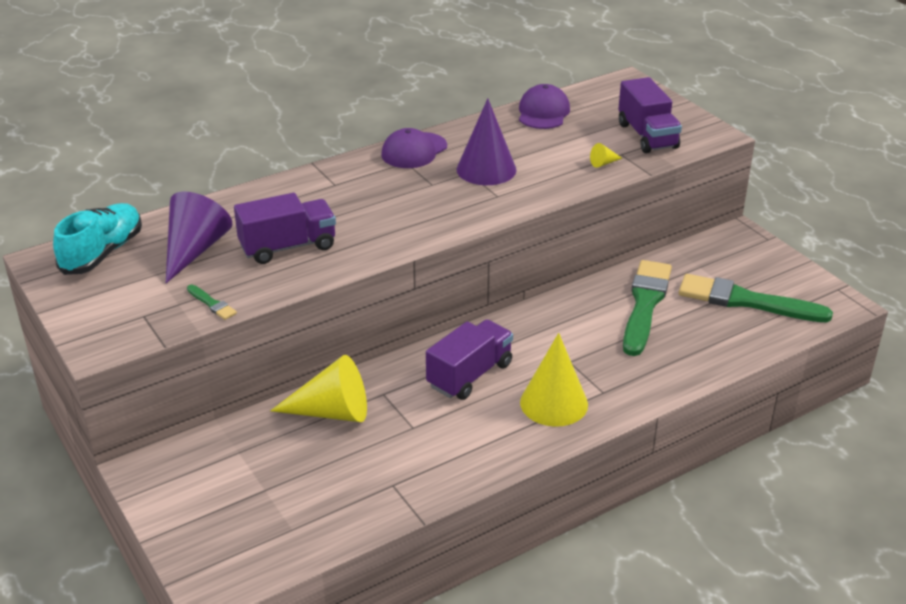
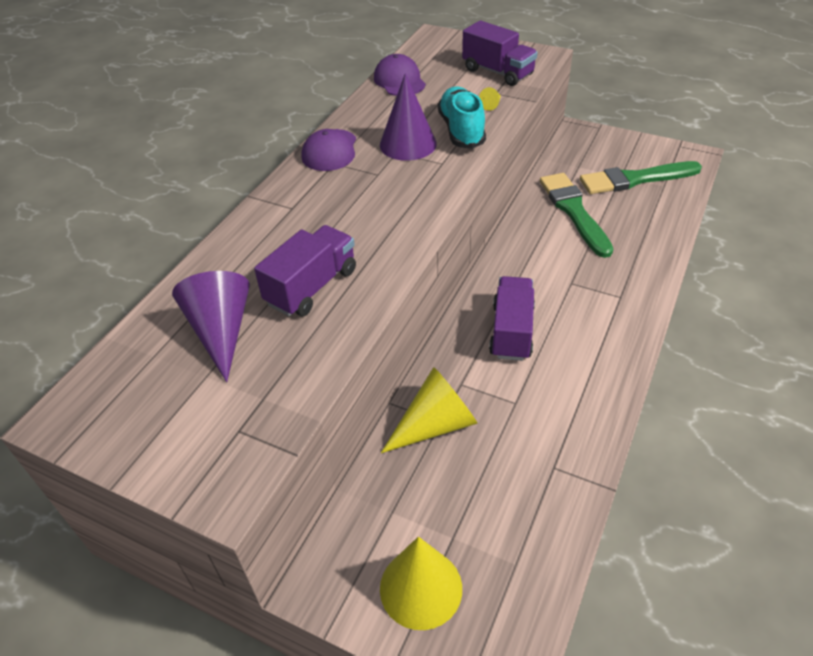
camera: 30 degrees left, 10 degrees up
(102, 253) = (122, 380): turquoise shoe -> turquoise shoe (461, 130)
(212, 304) = (298, 381): green brush -> none
(554, 403) = (597, 324): yellow cone -> yellow cone (421, 588)

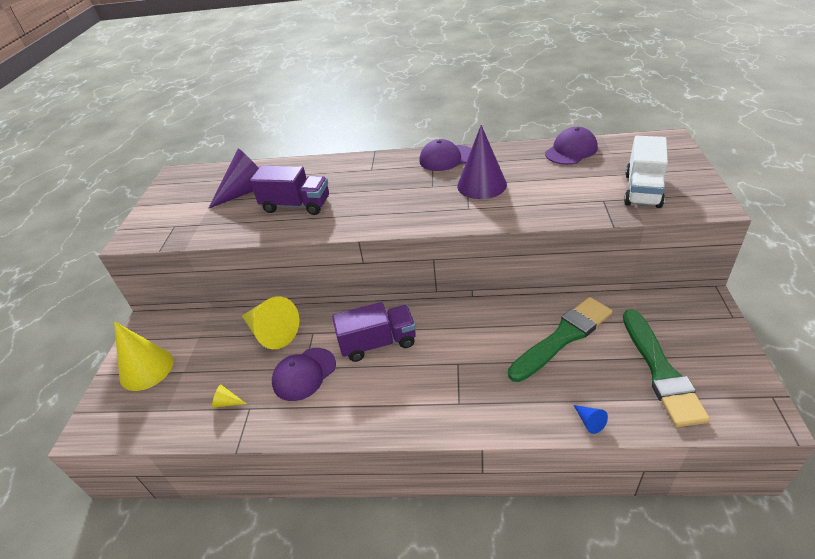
camera: 70 degrees right, 5 degrees down
(461, 130) = (524, 202): turquoise shoe -> none
(491, 105) = (580, 204): yellow cone -> yellow cone (227, 402)
(497, 72) = (642, 190): purple truck -> white truck
(525, 405) = (304, 374): none -> purple cap
(635, 179) = (660, 370): green brush -> green brush turned 150 degrees counterclockwise
(670, 231) = (589, 422): none -> blue cone

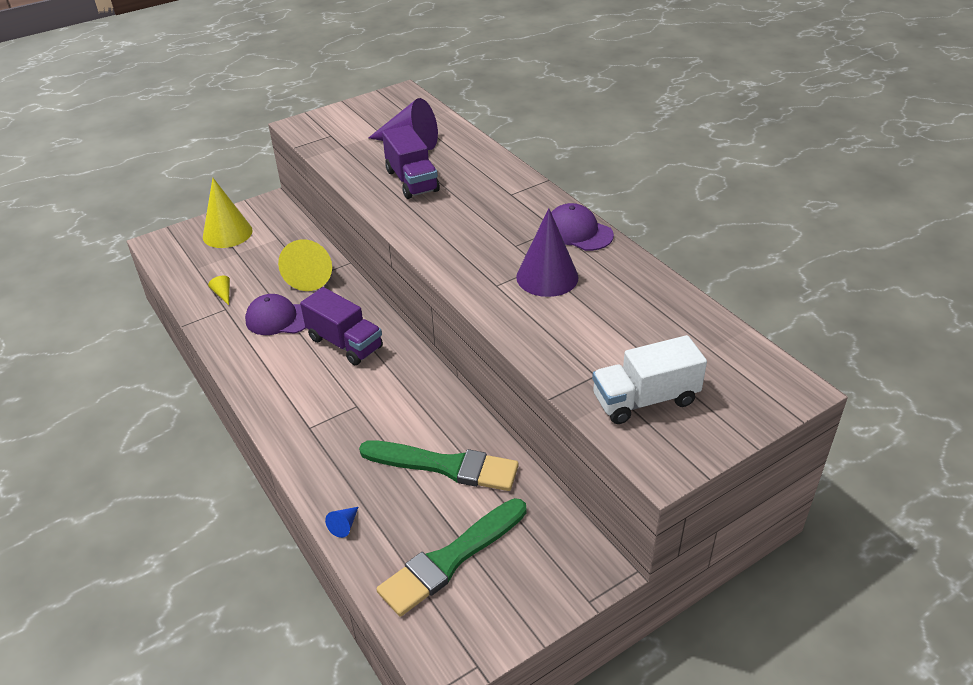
camera: 50 degrees right, 0 degrees up
(571, 150) = (683, 315): purple cap -> none

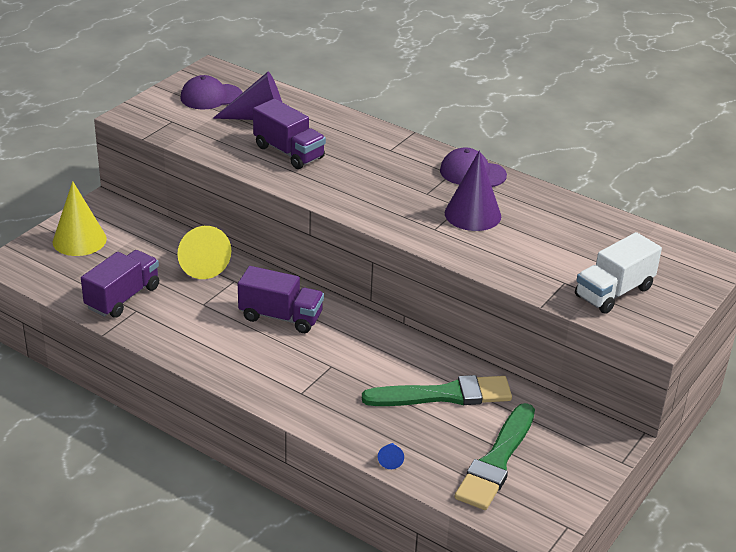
camera: 25 degrees left, 5 degrees down
(223, 294) = (123, 297): yellow cone -> purple truck
(279, 318) = (199, 308): purple cap -> purple cap (211, 97)

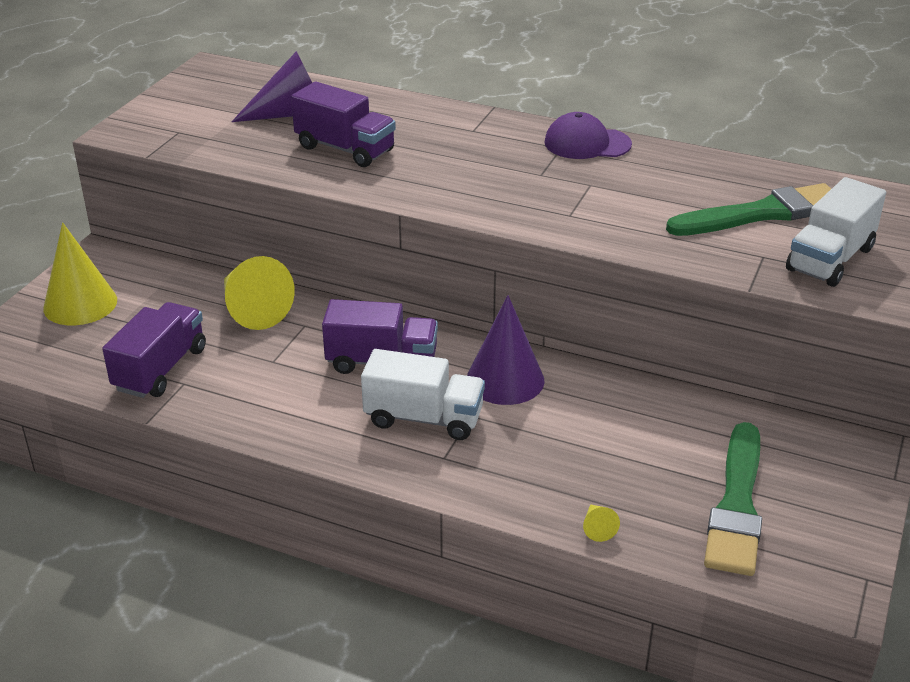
camera: 10 degrees left, 0 degrees up
(211, 97) = (220, 98): purple cap -> none
(296, 363) = (424, 418): none -> white truck
(390, 459) = (597, 528): blue cone -> yellow cone
(444, 395) = (632, 429): green brush -> green brush (762, 213)
(472, 214) = (610, 191): purple cone -> purple cone (505, 379)

